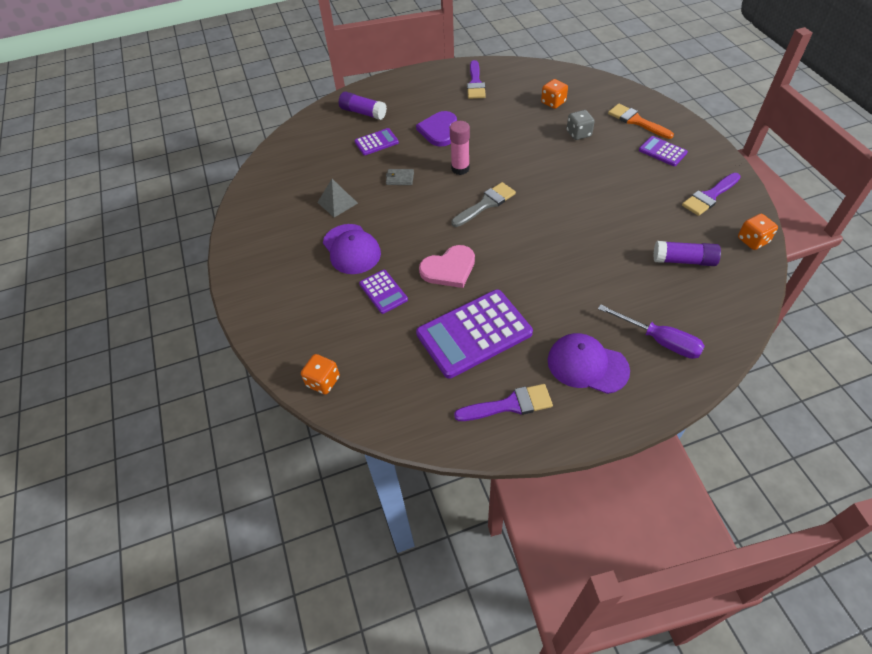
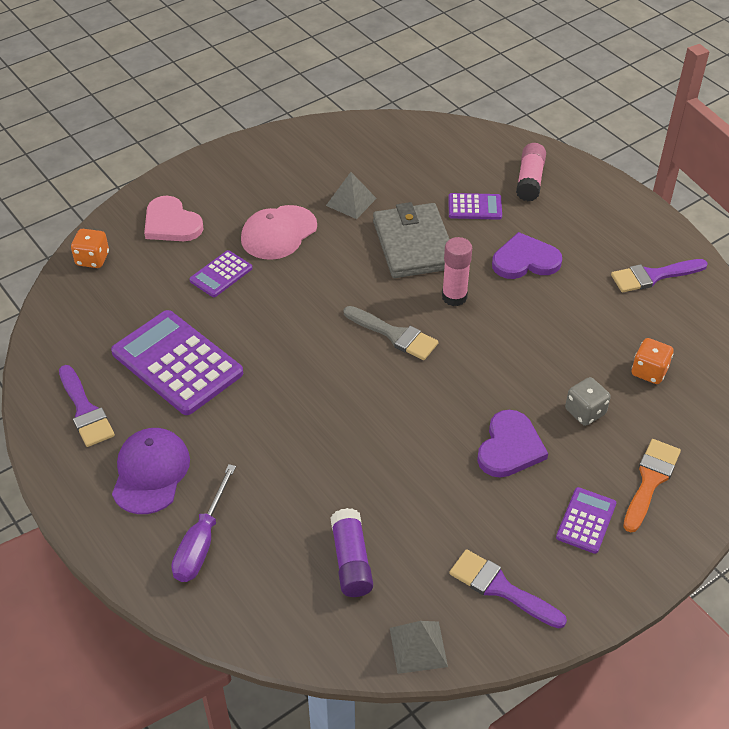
camera: 70 degrees right, 5 degrees down
(351, 249) = (279, 233): purple cap -> pink cap
(363, 113) = (530, 180): purple glue stick -> pink glue stick
(376, 142) = (475, 207): purple calculator -> purple calculator turned 45 degrees counterclockwise
(400, 178) = (413, 244): grey wallet -> grey wallet, size x2.48
(449, 269) = (271, 322): pink heart -> pink heart (171, 223)
(600, 170) = (510, 447): none -> purple heart
(752, 240) = (418, 647): orange dice -> grey pyramid

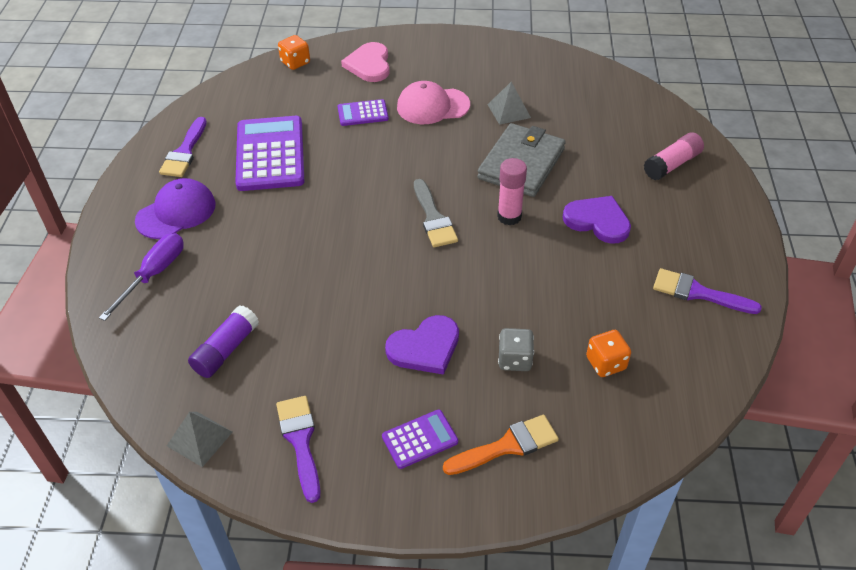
camera: 40 degrees right, 0 degrees up
(201, 542) = (154, 274): purple screwdriver -> purple screwdriver turned 150 degrees clockwise
(475, 207) = (601, 161): purple calculator -> none

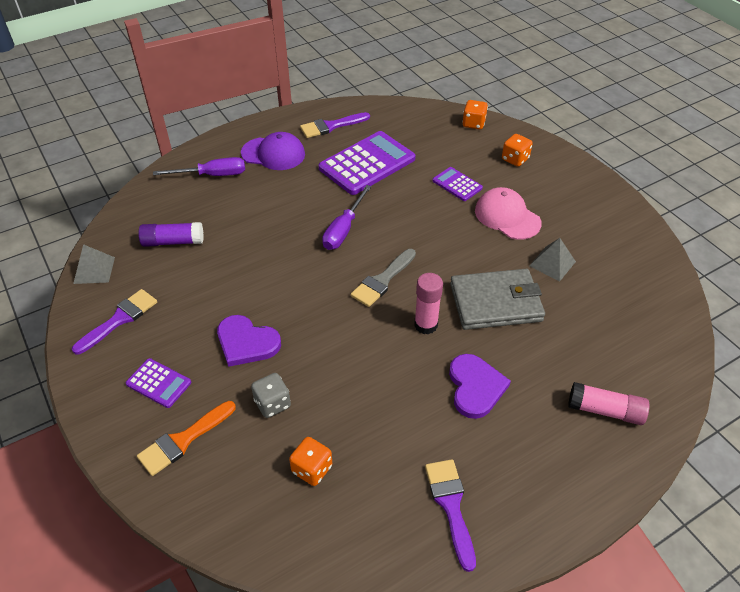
camera: 55 degrees right, 0 degrees up
(343, 212) = (343, 229): none -> purple screwdriver
(369, 65) = (515, 159): pink heart -> orange dice
(507, 446) = (183, 440): orange brush -> orange brush turned 105 degrees clockwise

